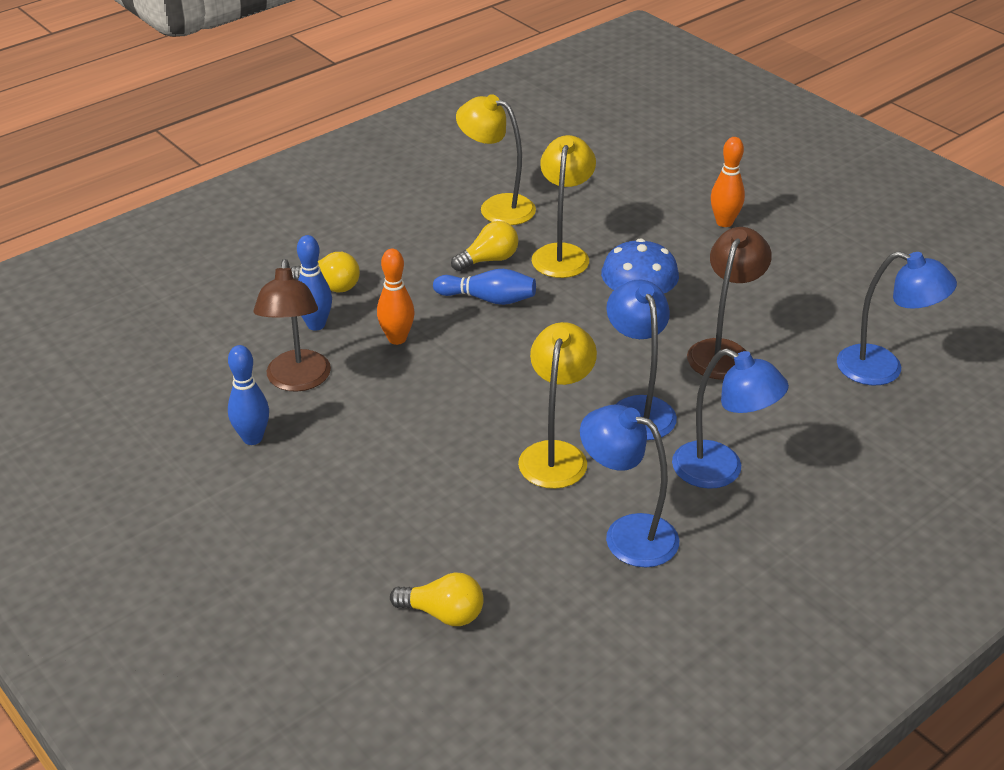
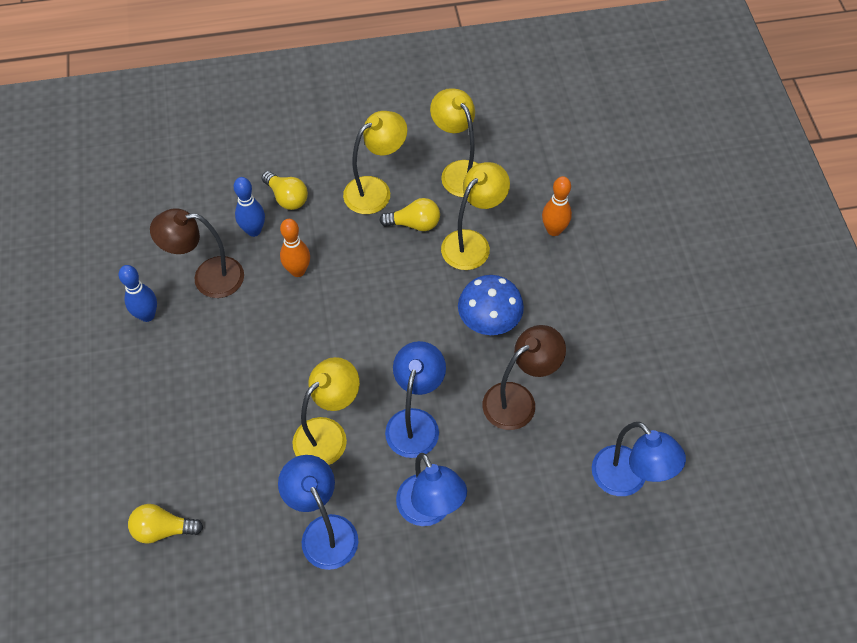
camera: 30 degrees right, 20 degrees up
(297, 381) = (208, 278): brown lamp -> brown lamp turned 60 degrees clockwise
(423, 249) = (375, 190): none -> yellow lamp
(443, 613) = (163, 529): yellow light bulb -> yellow light bulb turned 135 degrees clockwise
(488, 299) = (386, 263): blue bowling pin -> none
(724, 222) = (622, 268): orange bowling pin -> orange bowling pin (554, 230)

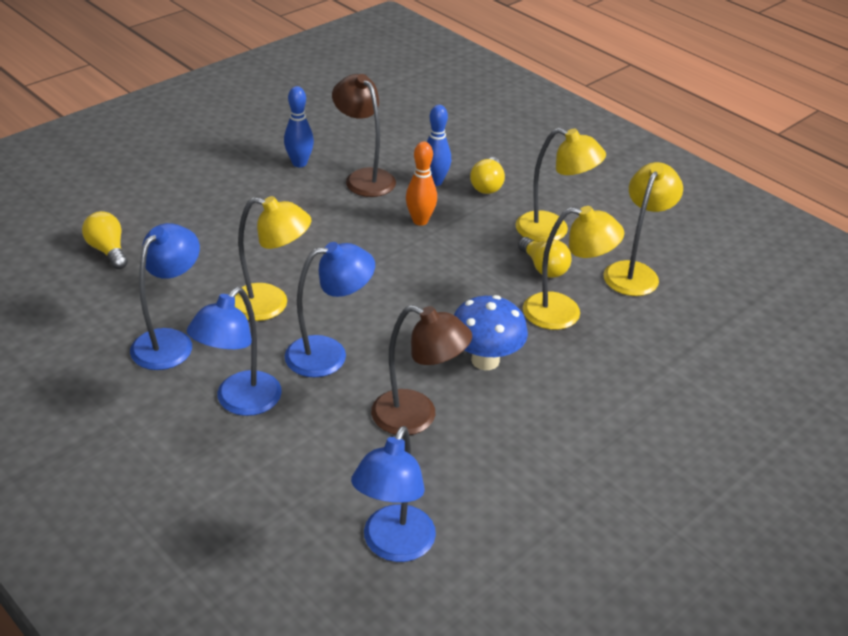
camera: 55 degrees right, 20 degrees down
(554, 230) = (643, 364): orange bowling pin -> none

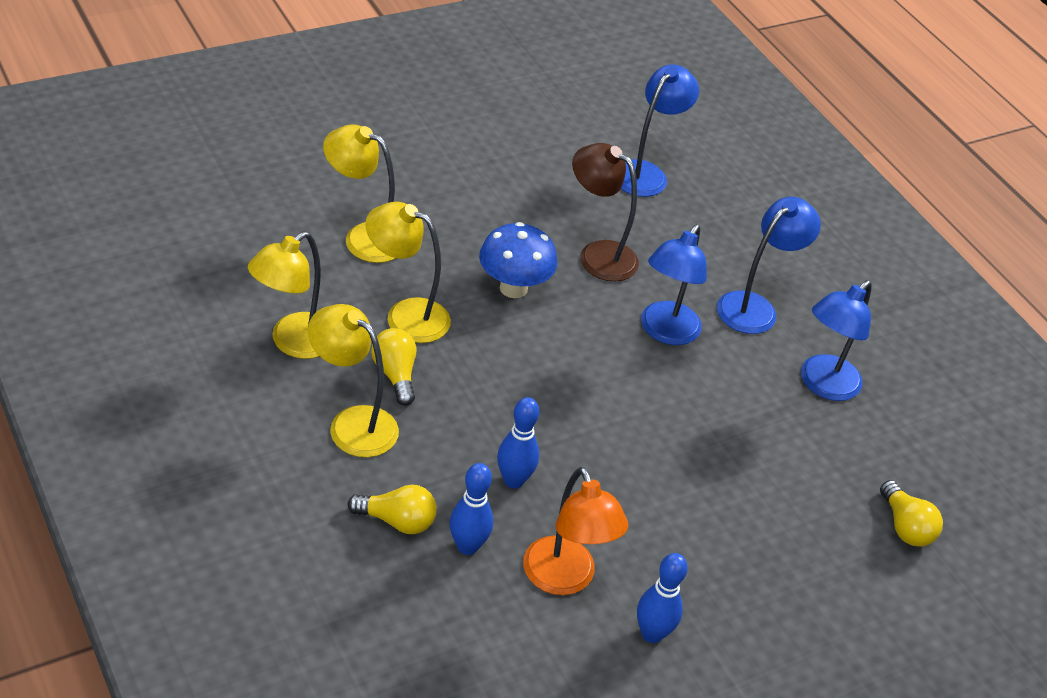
camera: 170 degrees left, 5 degrees up
(271, 304) = (717, 403): yellow lamp -> yellow lamp (363, 237)
(329, 354) = (665, 332): blue lamp -> blue lamp turned 60 degrees counterclockwise
(364, 177) = (564, 579): brown lamp -> orange lamp
(420, 221) = (513, 480): orange bowling pin -> blue bowling pin
(487, 185) = (397, 521): yellow light bulb -> yellow light bulb turned 75 degrees clockwise

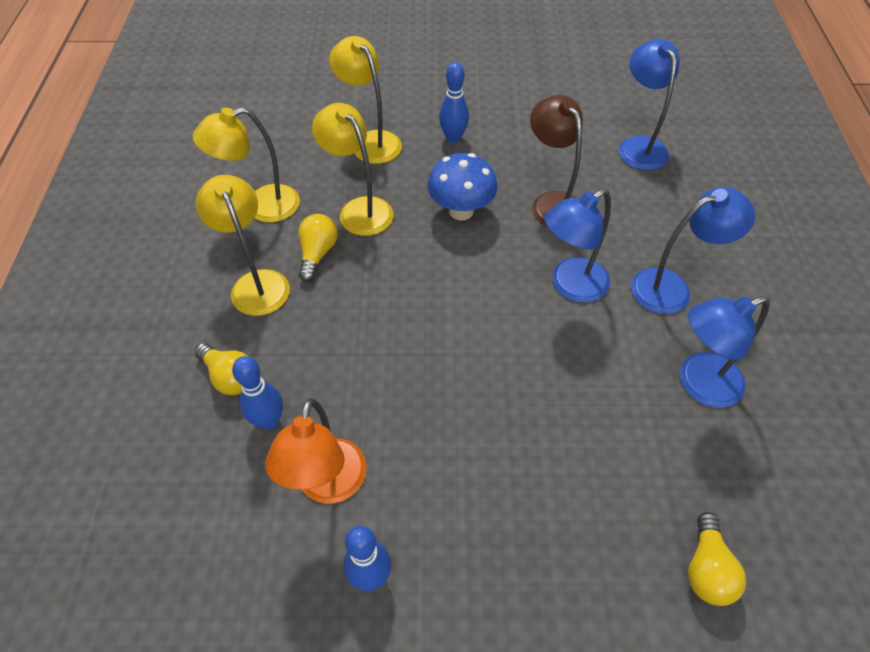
camera: 35 degrees right, 10 degrees up
(513, 480) = (348, 376): blue bowling pin -> blue bowling pin (453, 138)
(645, 173) = (638, 146): blue lamp -> blue lamp turned 75 degrees counterclockwise

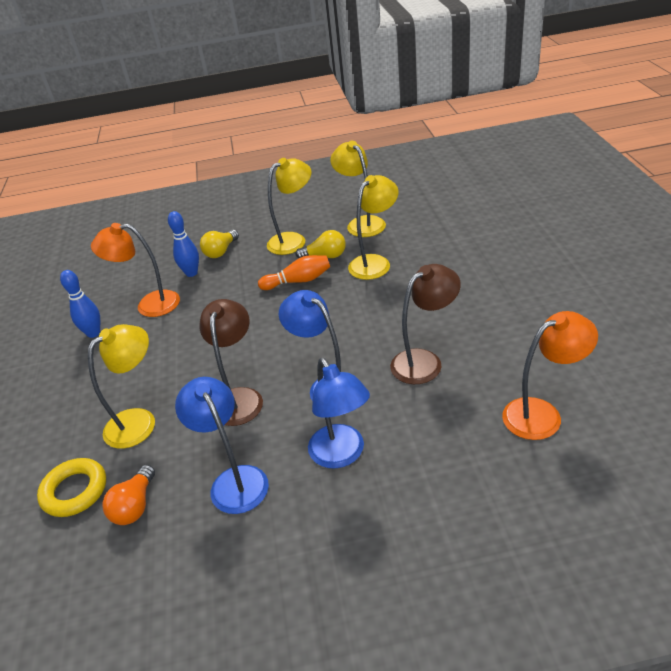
camera: 85 degrees right, 15 degrees down
(360, 289) = (298, 281): none -> orange bowling pin
(371, 141) = (453, 250): yellow lamp -> yellow lamp (139, 421)
(453, 138) = (481, 289): blue bowling pin -> none
(461, 211) = (392, 311): blue mushroom -> none
(571, 371) = (239, 398): none -> brown lamp
(638, 146) = (542, 414): blue lamp -> orange lamp
(706, 569) = (75, 491): yellow light bulb -> yellow ring
(731, 489) = (135, 506): none -> orange light bulb

